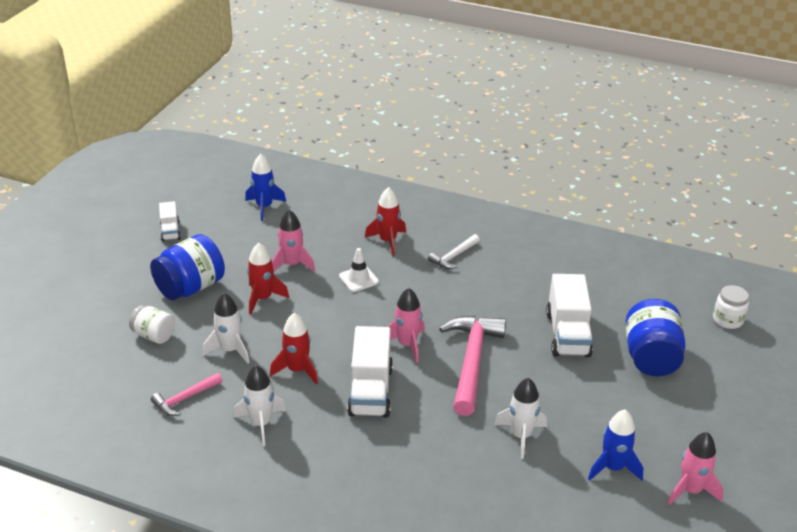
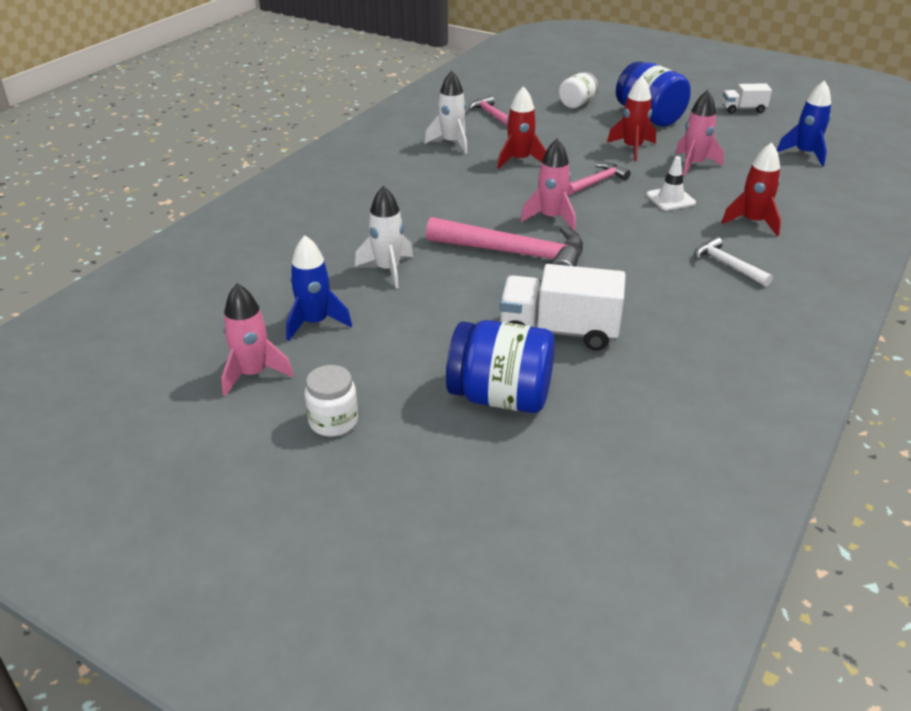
camera: 100 degrees right, 0 degrees up
(230, 350) = (553, 133): white rocket -> none
(334, 319) = (598, 182): none -> pink hammer
(370, 391) = (481, 193): white truck -> none
(727, 320) = (582, 510): white jar -> white jar (333, 421)

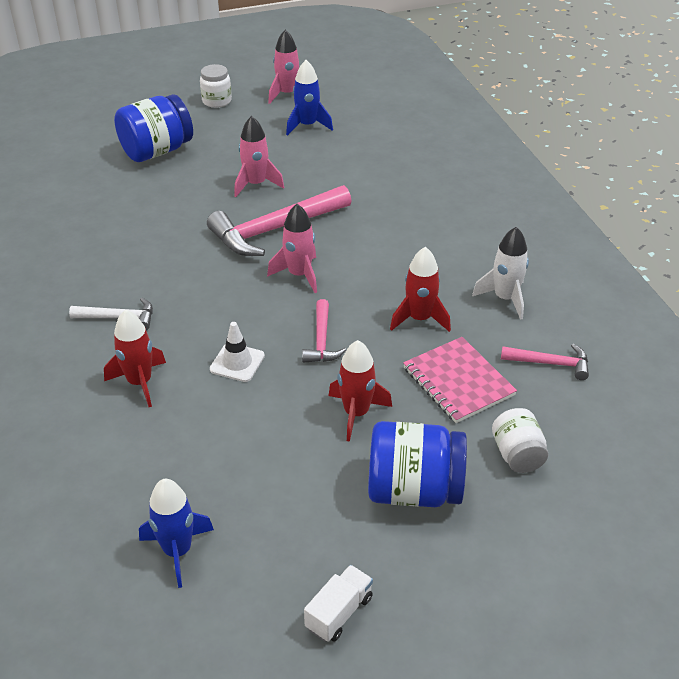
camera: 130 degrees right, 5 degrees up
(388, 269) = (329, 171): white rocket -> none
(553, 132) = (458, 381): none -> pink notebook
(559, 331) = (173, 198): white truck -> none
(694, 164) = (271, 432): pink rocket -> pink rocket (256, 184)

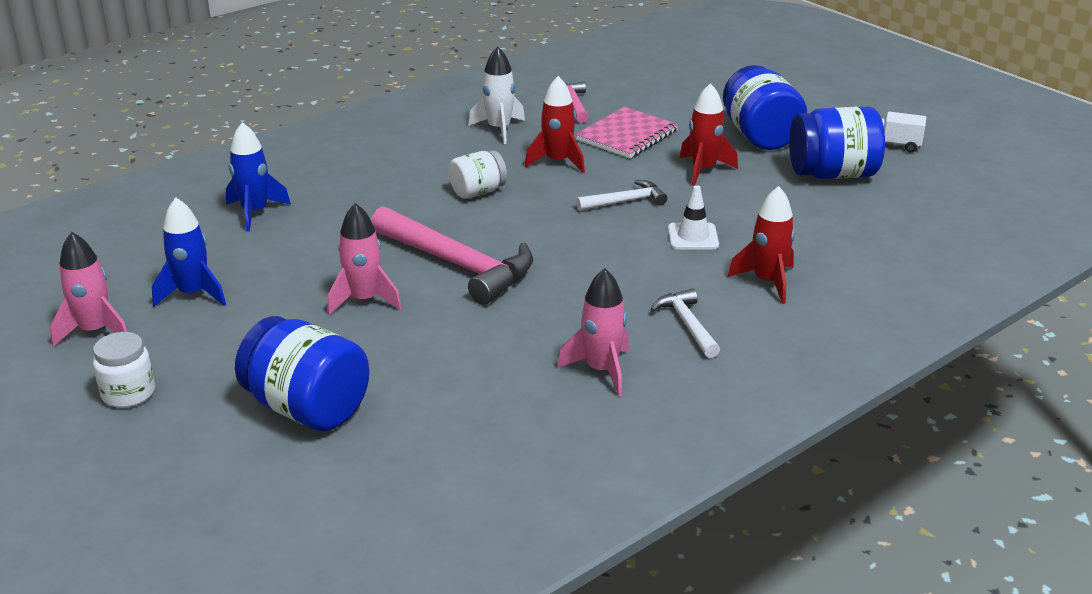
camera: 110 degrees left, 10 degrees down
(177, 551) = (918, 213): blue rocket -> blue rocket (255, 212)
(296, 515) = (832, 174): none -> blue jar
(299, 275) = (533, 233): pink rocket -> pink rocket (601, 370)
(321, 340) = (625, 201): pink hammer -> white hammer
(517, 455) = (687, 106): white jar -> white jar (478, 192)

